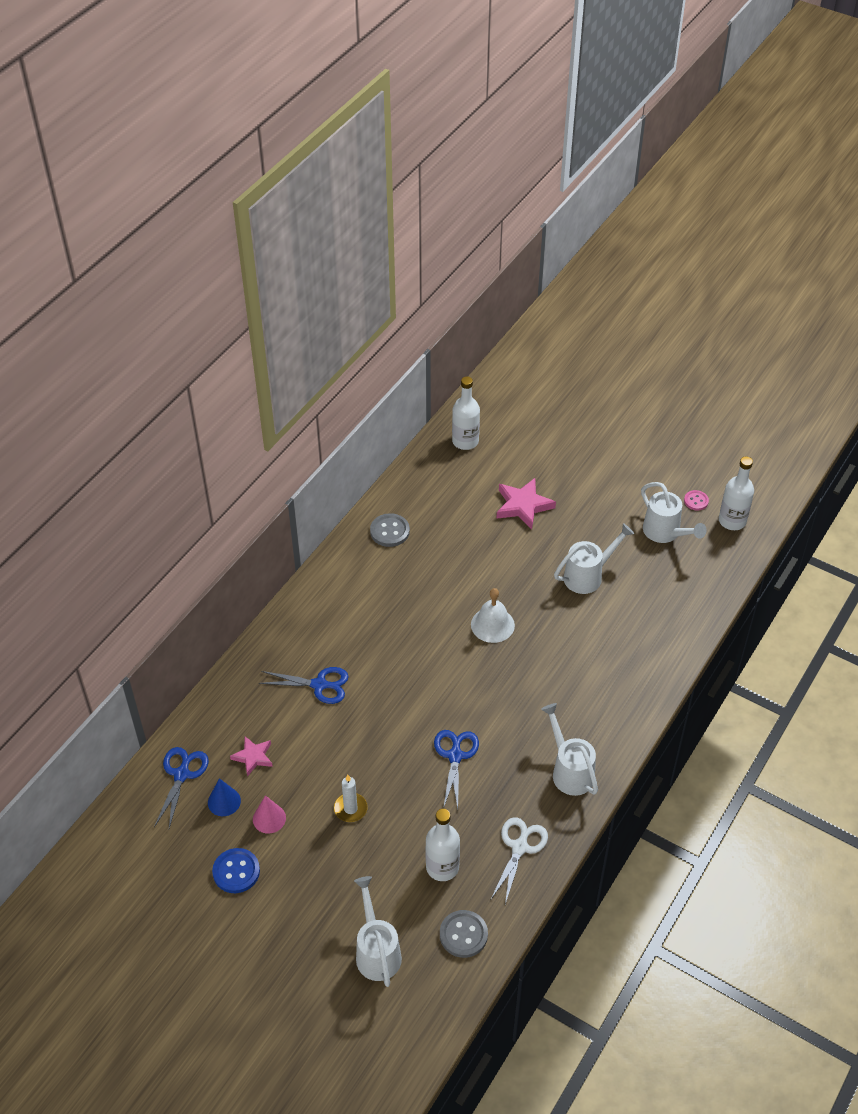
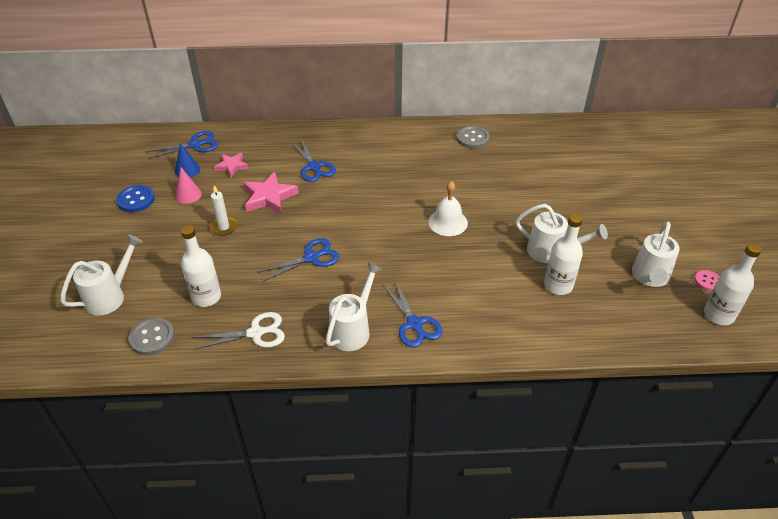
camera: 55 degrees right, 5 degrees down
(465, 441) = (592, 135): white bottle -> white bottle (558, 285)
(523, 506) = (573, 187): pink star -> pink star (269, 197)
(596, 723) = (414, 324): none -> blue scissors

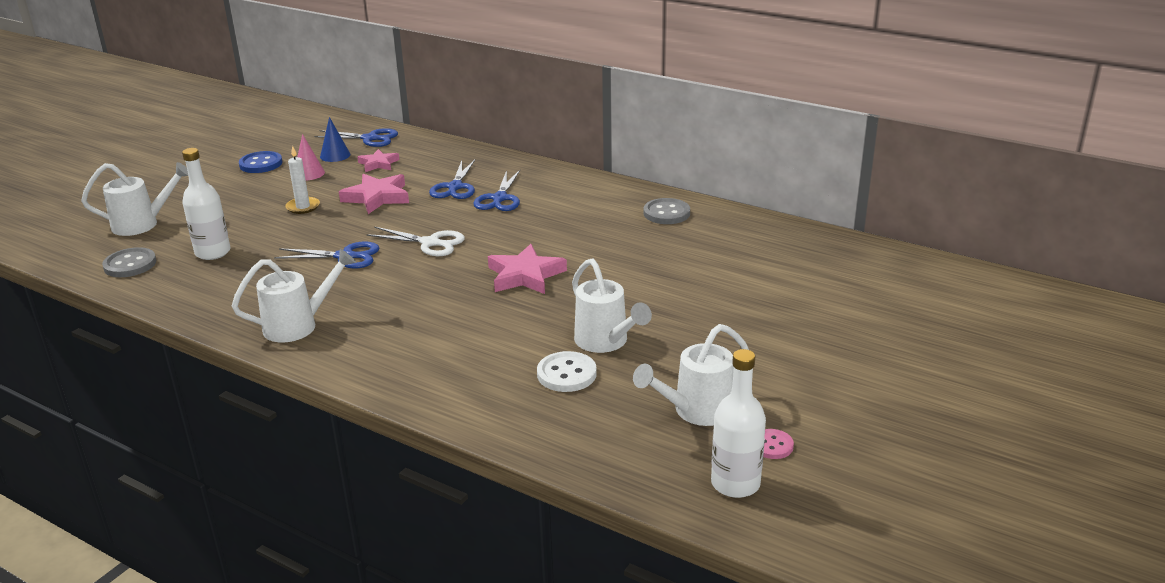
camera: 35 degrees right, 15 degrees down
(255, 333) = (212, 294): white scissors -> white scissors (430, 243)
(414, 324) = (362, 344): blue scissors -> blue scissors (499, 198)
(448, 222) = (525, 275): white bell -> pink star
(558, 285) = (566, 374): white bottle -> white button

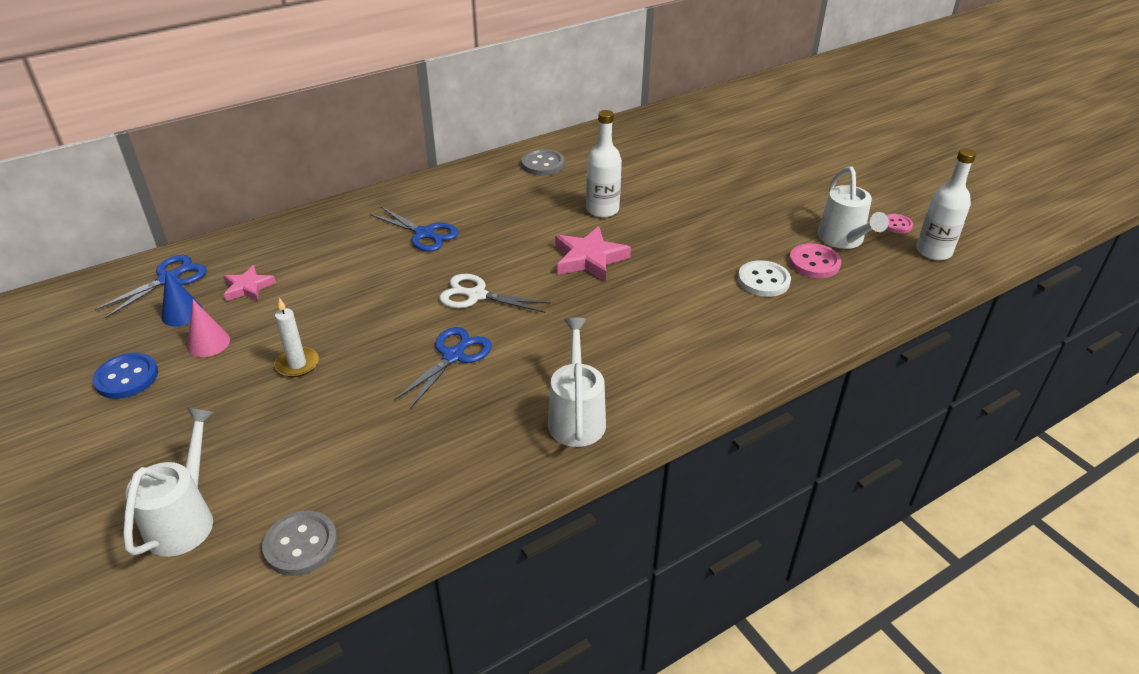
camera: 65 degrees left, 10 degrees up
(213, 252) = (343, 459): white bottle -> white bottle (602, 210)
(377, 197) = (334, 306): pink star -> none
(430, 243) = (477, 295): white scissors -> white scissors turned 120 degrees counterclockwise
(455, 187) = (369, 252): blue scissors -> none
(605, 342) = (727, 250): white watering can -> none
(629, 399) = (814, 263): none -> pink button

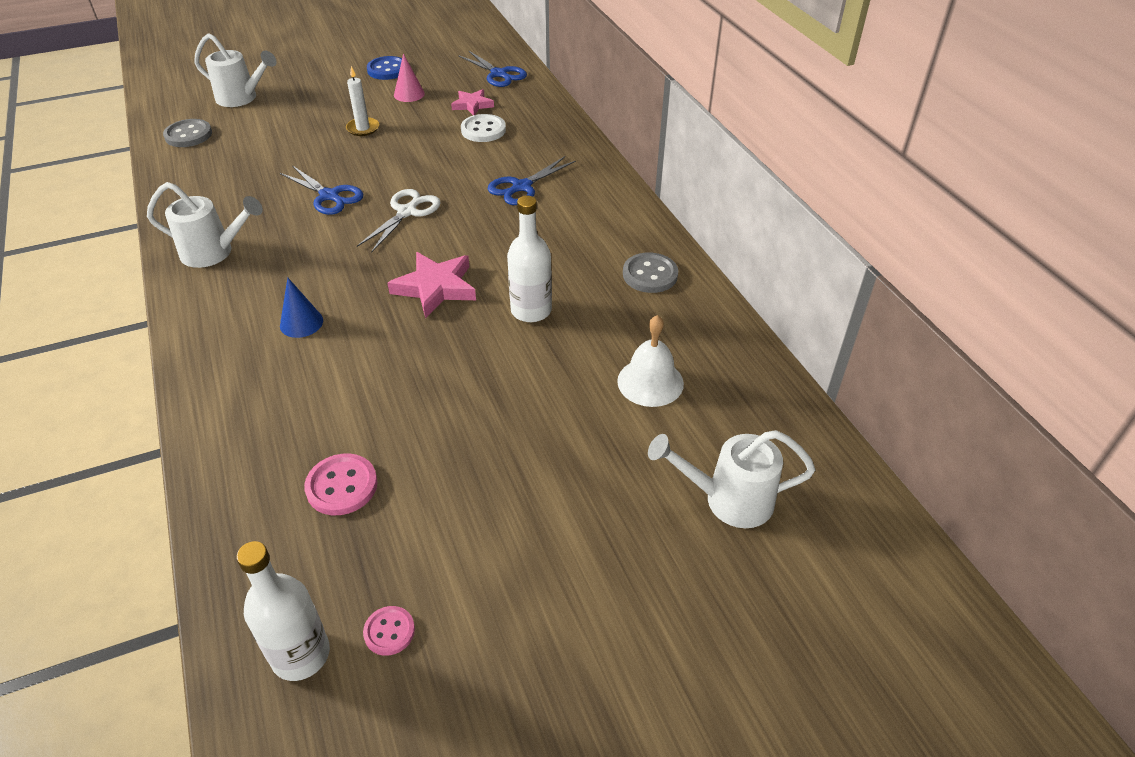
camera: 100 degrees right, 5 degrees up
(182, 313) = (451, 82): blue cone -> blue cone (301, 323)
(658, 158) = (650, 382): none -> white bell
(763, 280) = (330, 423): white button -> white button (483, 130)
(843, 240) = (378, 539): white watering can -> white watering can (728, 500)

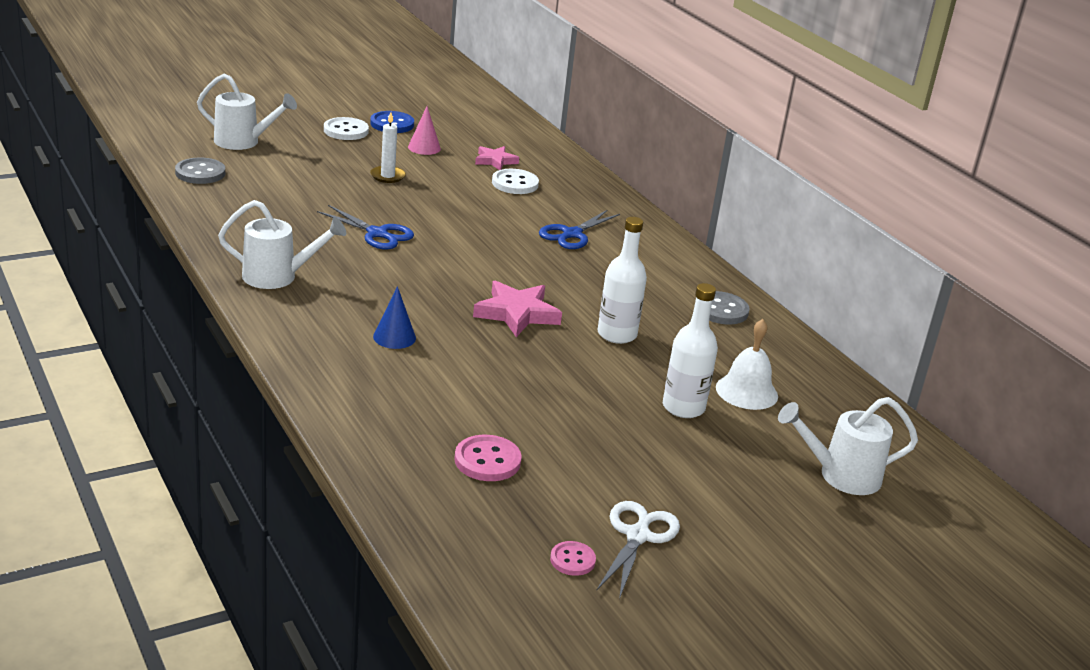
camera: 10 degrees left, 15 degrees down
(300, 654) = (499, 574): white bottle -> white bottle (683, 407)
(342, 80) = (346, 131): none -> white button
(407, 212) = (463, 250): white scissors -> white scissors (638, 536)
(499, 74) = (512, 134): blue scissors -> none

